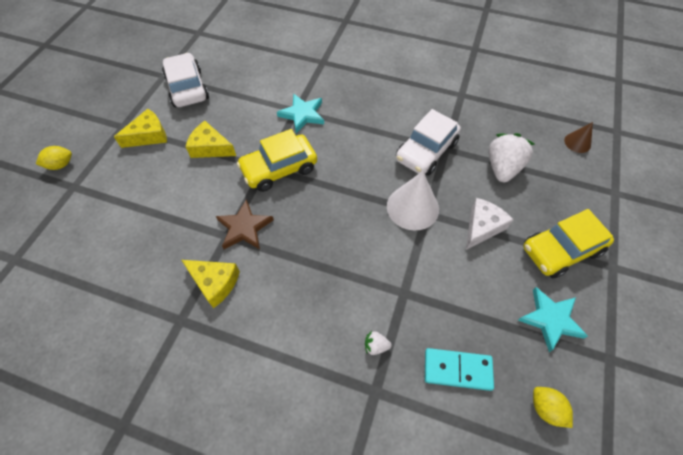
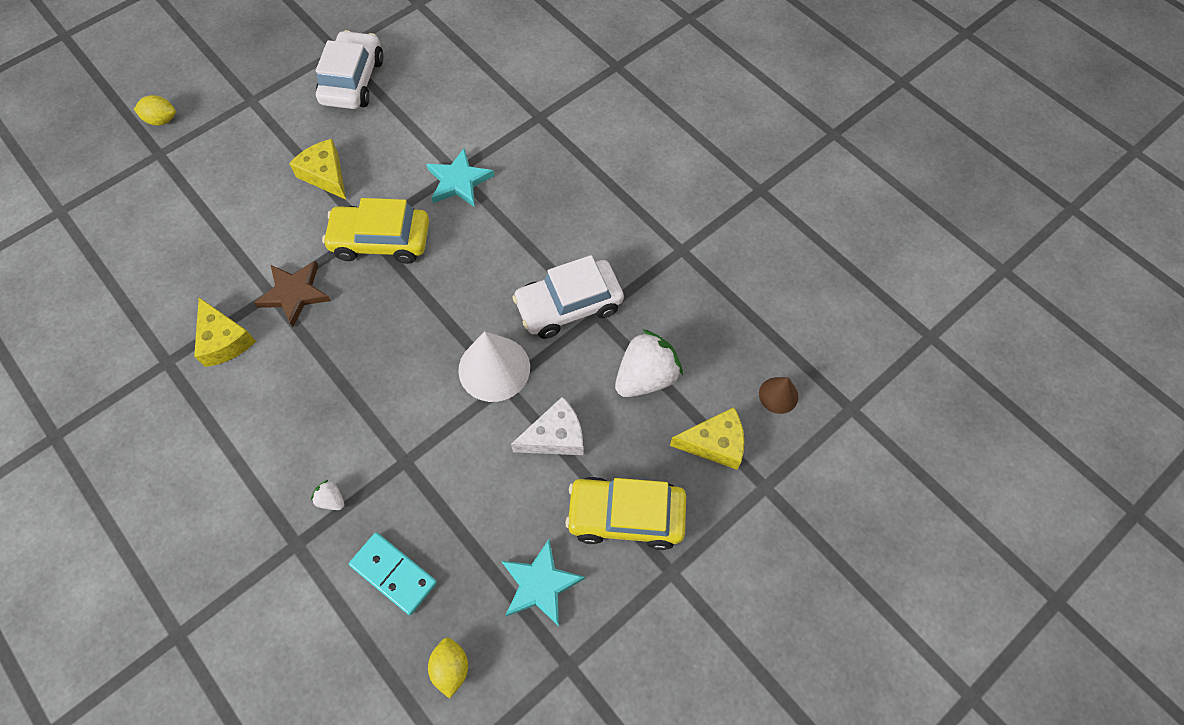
camera: 30 degrees right, 5 degrees up
(149, 135) = (271, 126): yellow cheese -> yellow cheese (714, 443)

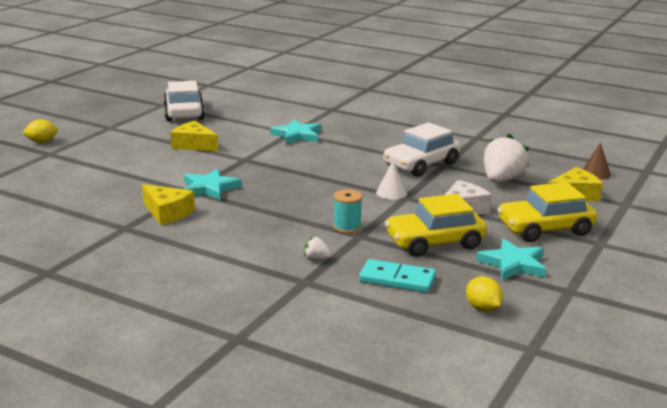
camera: 20 degrees left, 40 degrees down
(294, 294) = (209, 188): brown star -> turquoise star
(381, 240) = (259, 161): yellow car -> yellow car (434, 242)
(400, 437) = (347, 227): none -> turquoise spool
(494, 368) = (391, 192): white cone -> white cone, size x0.54

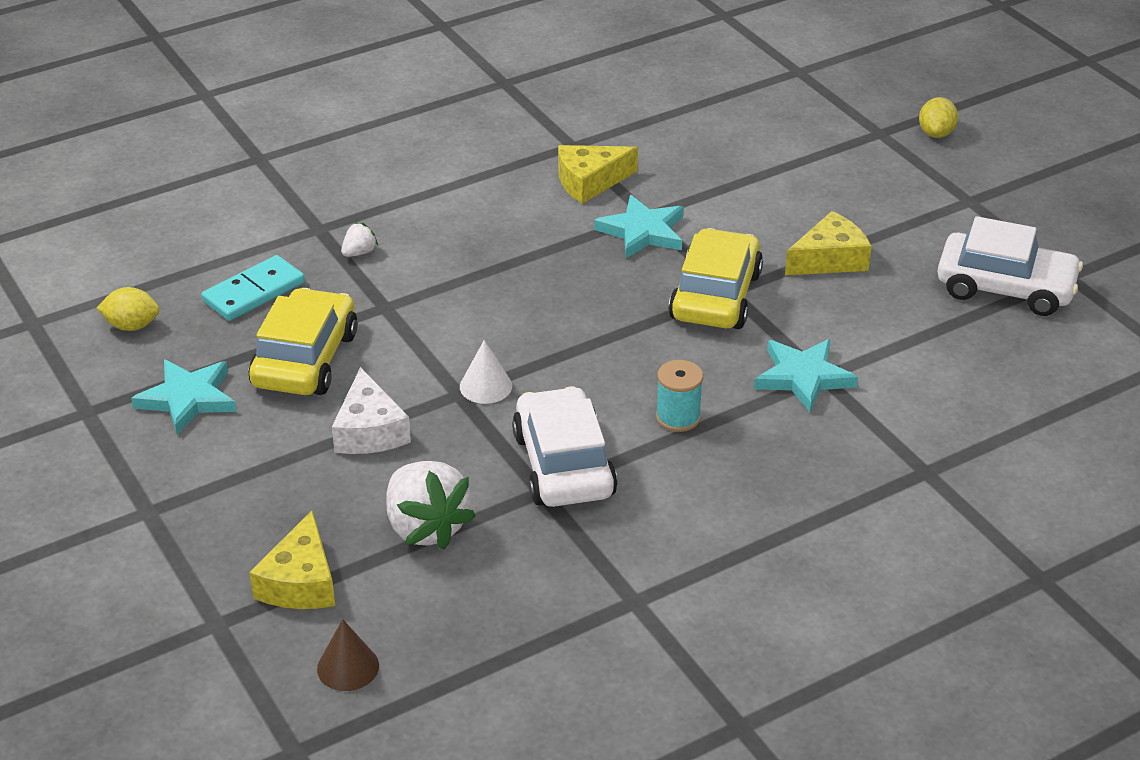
camera: 120 degrees right, 15 degrees up
(347, 227) = (417, 304): turquoise spool -> turquoise spool (678, 417)
(545, 229) = (237, 480): yellow car -> yellow car (715, 296)

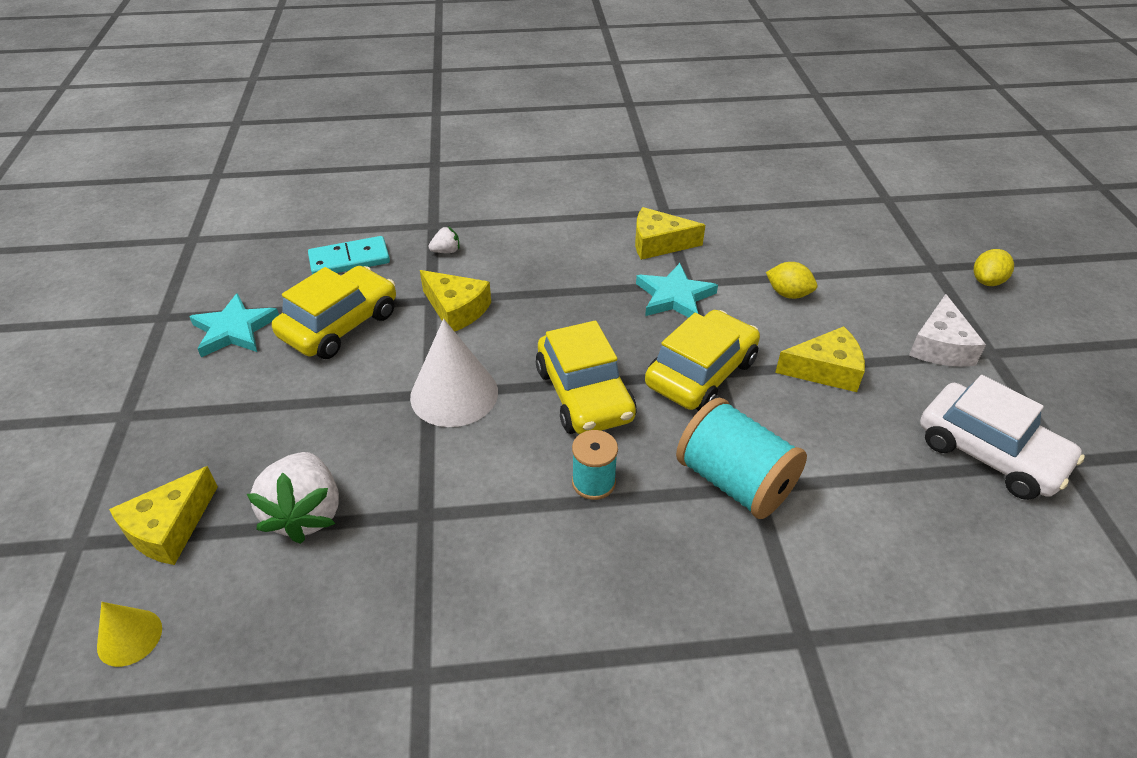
camera: 25 degrees right, 5 degrees up
(132, 326) = (249, 260): yellow lemon -> yellow lemon (788, 294)
(348, 667) = (129, 637): brown cone -> yellow cone
(369, 430) = (336, 403): white cheese -> white cheese (940, 346)
(421, 308) = (456, 309): none -> yellow cheese
(486, 386) = (454, 394): white cone -> white cone, size x1.85
(563, 465) = (462, 494): white car -> none
(616, 348) = (584, 394): none -> yellow car
(803, 377) = (734, 481): turquoise star -> turquoise spool

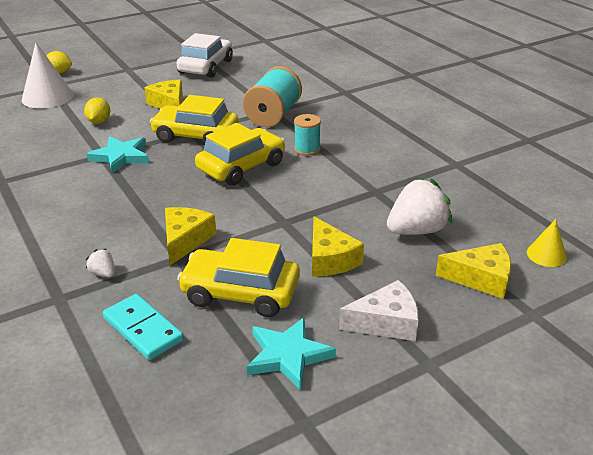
camera: 115 degrees left, 10 degrees down
(454, 394) = (277, 212): white cone -> white cone (47, 97)
(659, 243) = (53, 174): yellow cheese -> yellow cheese (330, 259)
(940, 346) = (129, 80): white cheese -> white cheese (386, 322)

